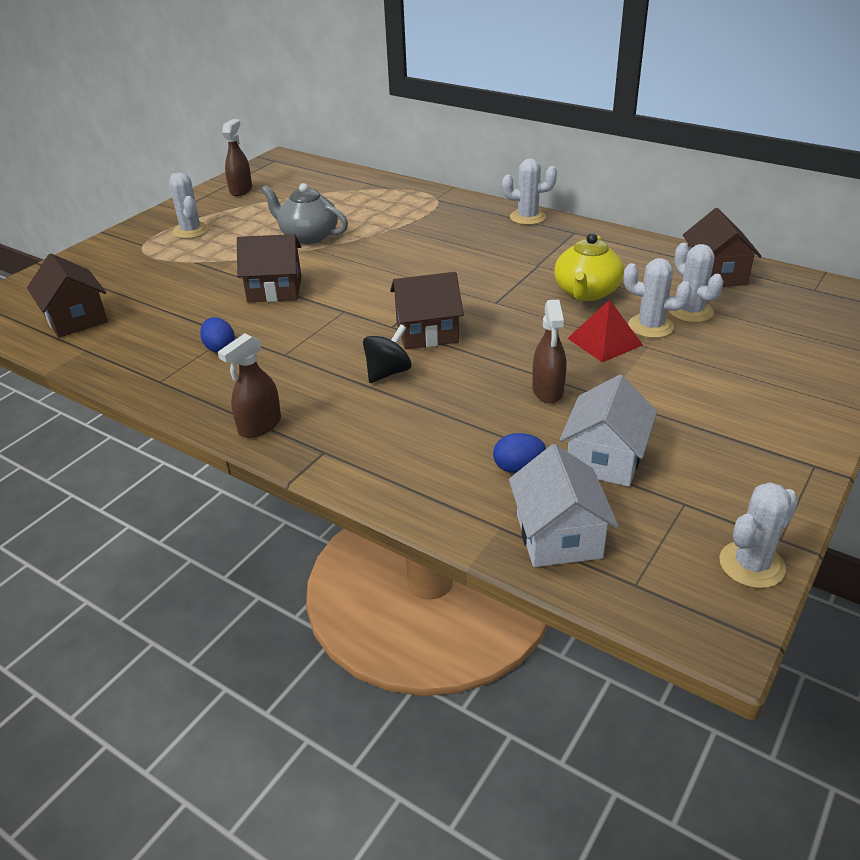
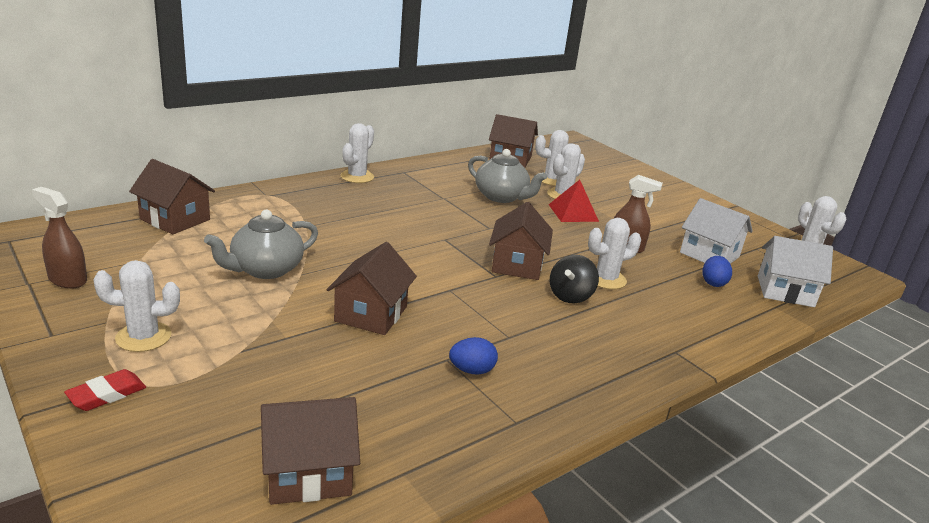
camera: 75 degrees left, 10 degrees down
(127, 242) = (107, 394): none -> red eraser
(259, 426) = (627, 375): brown spray bottle -> none
(354, 186) = (175, 219): none -> brown house
(388, 372) = (570, 296): black spinning top -> black spinning top turned 120 degrees counterclockwise
(447, 388) = (606, 279): none -> white cactus
(586, 292) = (502, 197): yellow teapot -> grey teapot

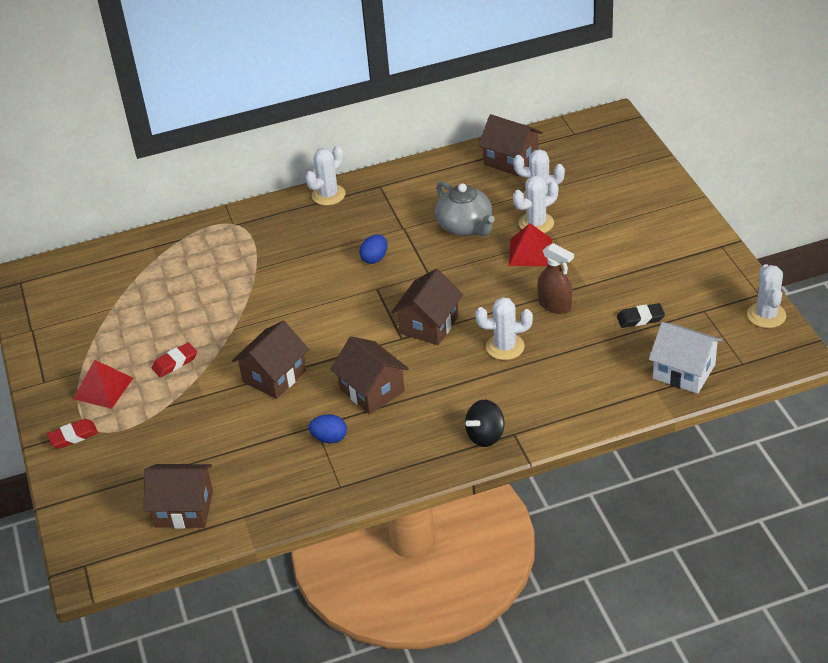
camera: 25 degrees right, 15 degrees up
(67, 279) = (58, 327): brown spray bottle -> none
(143, 337) = (103, 388): white cactus -> red pyramid
(175, 219) = (147, 258): brown house -> brown house (372, 390)
(238, 307) = (175, 362): none -> red eraser
(265, 269) = (206, 322): grey teapot -> none
(570, 296) = (457, 366): black spinning top -> black spinning top (485, 436)
(709, 255) = (640, 318): white house -> black eraser
(713, 283) = (613, 357): blue egg -> blue egg (374, 258)

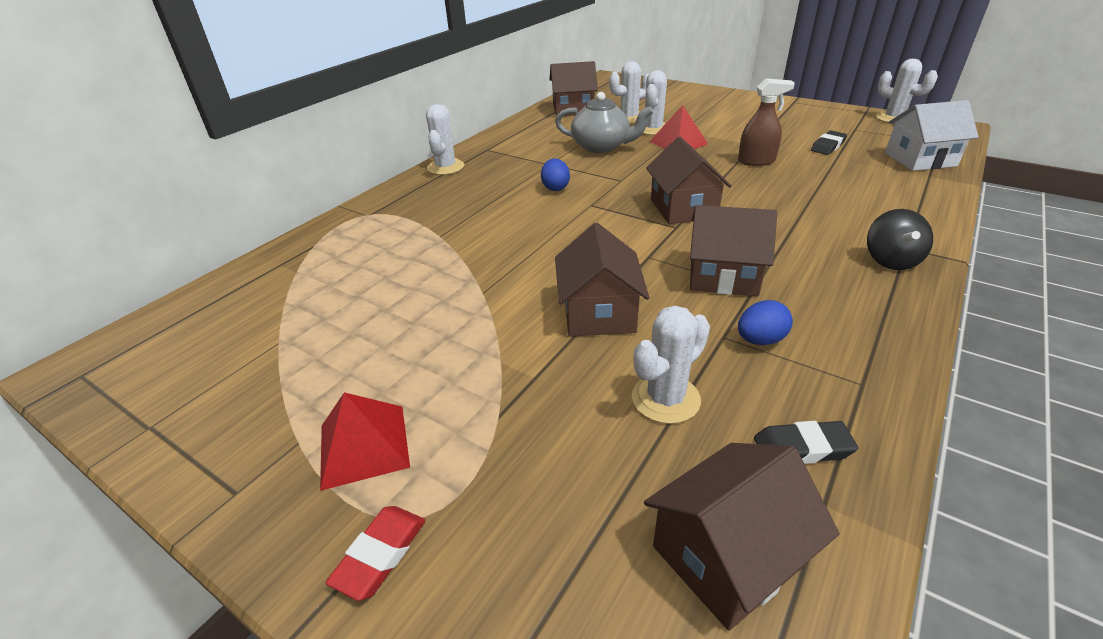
camera: 40 degrees left, 5 degrees down
(175, 362) = (447, 359): red eraser -> none
(268, 494) = (802, 447): none -> black eraser
(505, 347) = (773, 197): white cactus -> white cactus (665, 399)

